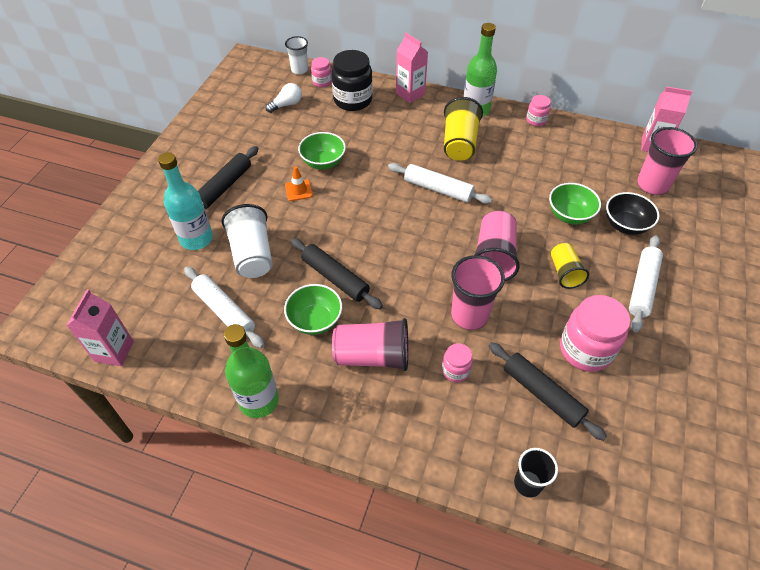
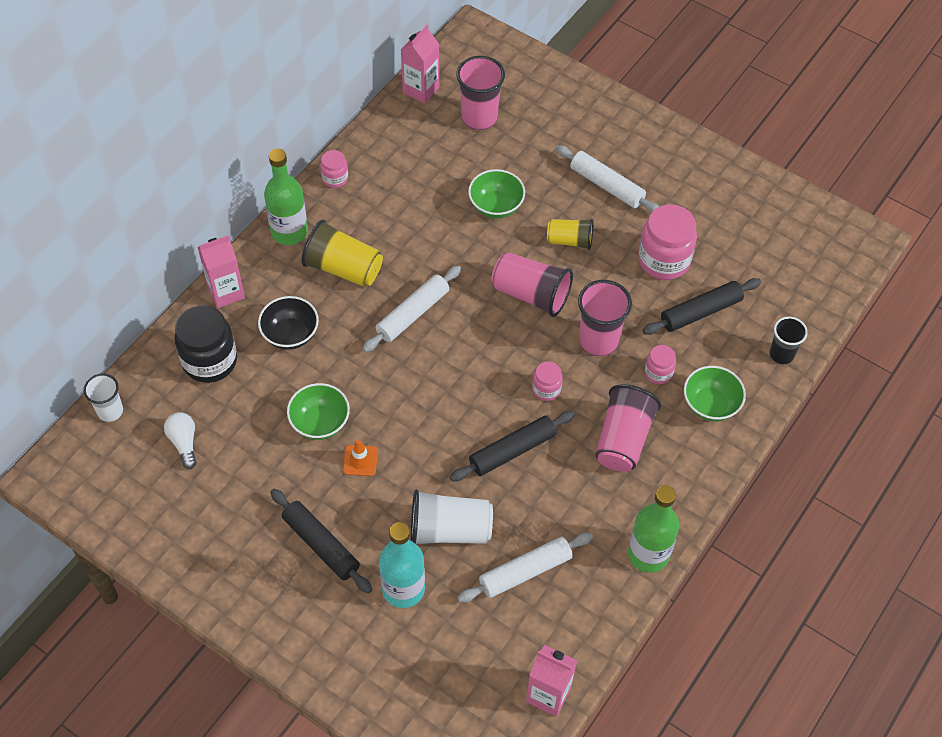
camera: 75 degrees left, 5 degrees up
(315, 320) = (564, 483): green bowl -> green bowl (710, 405)
(322, 82) = (152, 389): pink jar -> pink jar (546, 389)
(625, 225) = (526, 164): black bowl -> black bowl (290, 334)

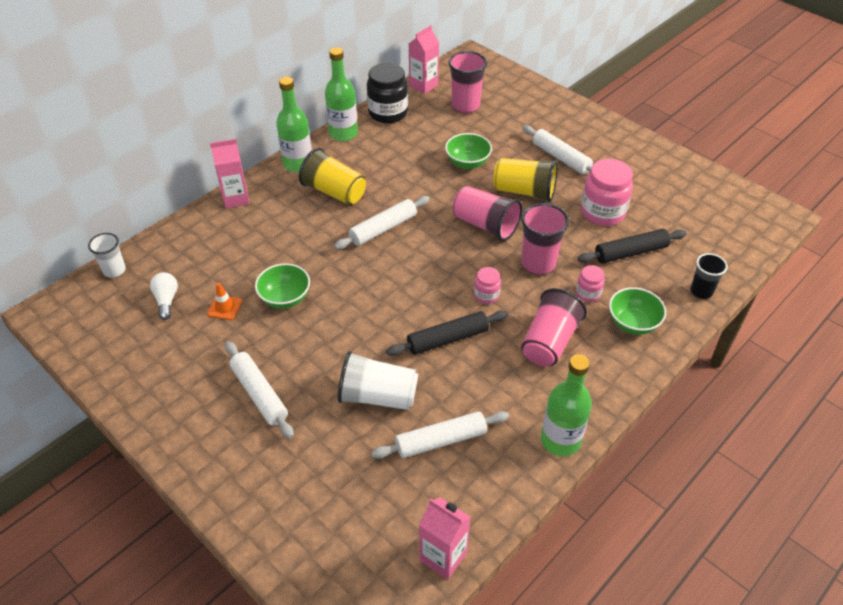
camera: 10 degrees right, 10 degrees down
(210, 361) = (207, 244): black jar -> black jar (388, 113)
(290, 334) = (279, 232): black bowl -> none
(321, 545) = (259, 394): black rolling pin -> white rolling pin
(335, 178) = (343, 133): pink jar -> green bottle
(360, 460) = (312, 331): orange traffic cone -> orange traffic cone (225, 307)
(403, 589) = (324, 441): turquoise bottle -> none
(570, 241) = (524, 191): yellow cup -> yellow cup, size x1.58

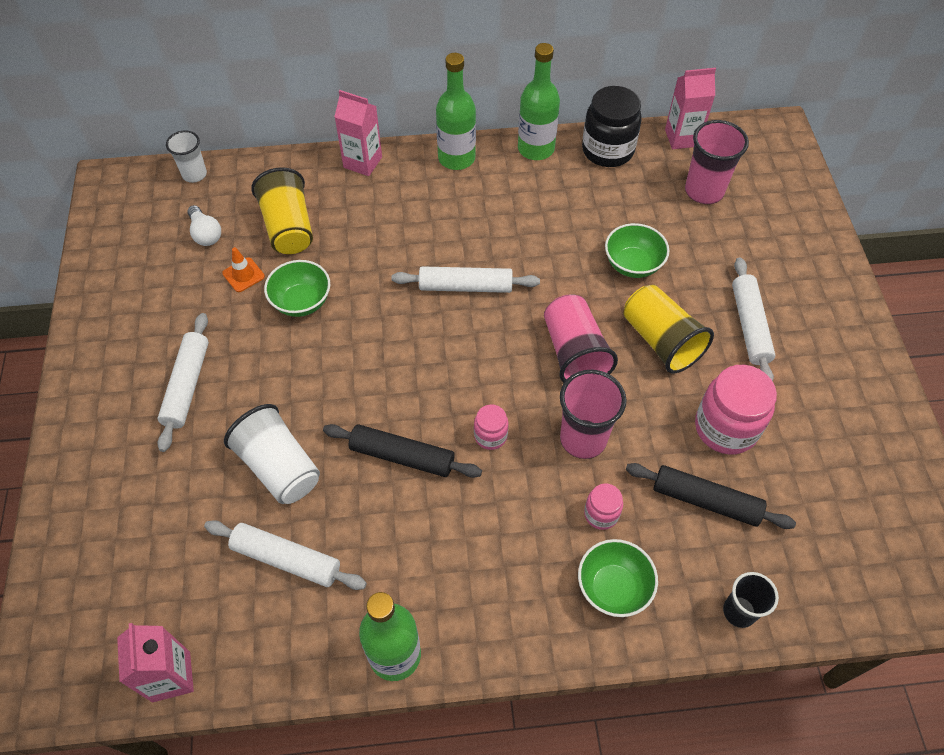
camera: 40 degrees right, 10 degrees up
(166, 300) = (205, 234): white light bulb -> white light bulb turned 120 degrees clockwise
(334, 192) = (460, 213): yellow cup -> yellow cup (289, 227)
(549, 341) = (499, 538): pink cup -> none

